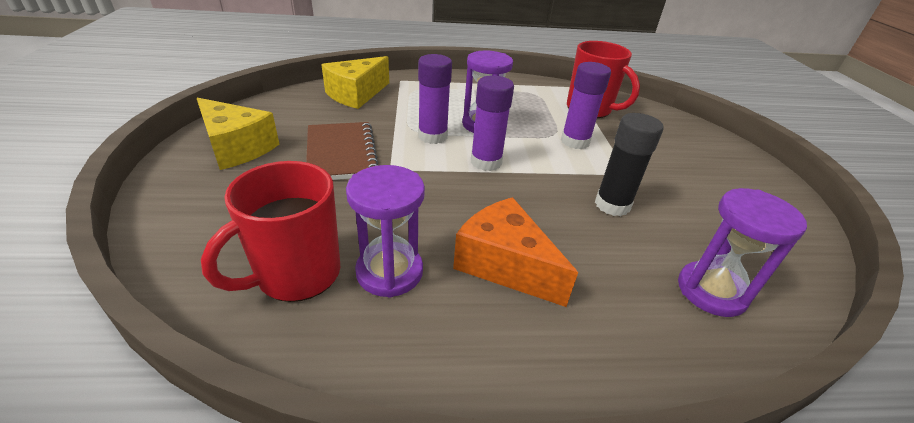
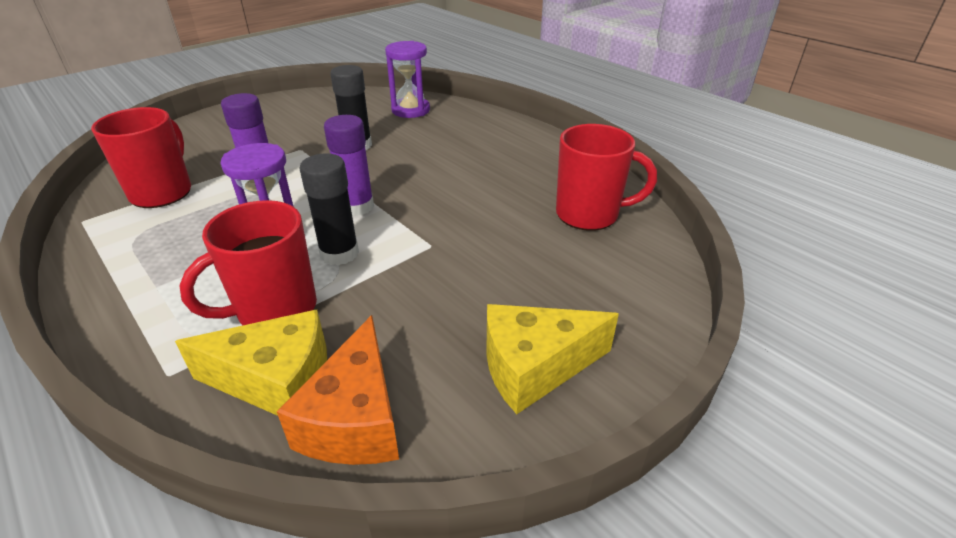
camera: 125 degrees left, 0 degrees up
(237, 148) = (534, 367): yellow cheese -> yellow cheese turned 105 degrees counterclockwise
(341, 153) = (444, 288): brown notebook -> none
(389, 272) = (536, 188): purple hourglass -> none
(407, 106) = (275, 310): none -> red mug
(432, 136) = (339, 253): purple glue stick -> black glue stick
(504, 264) = (473, 160): orange cheese -> orange cheese (355, 419)

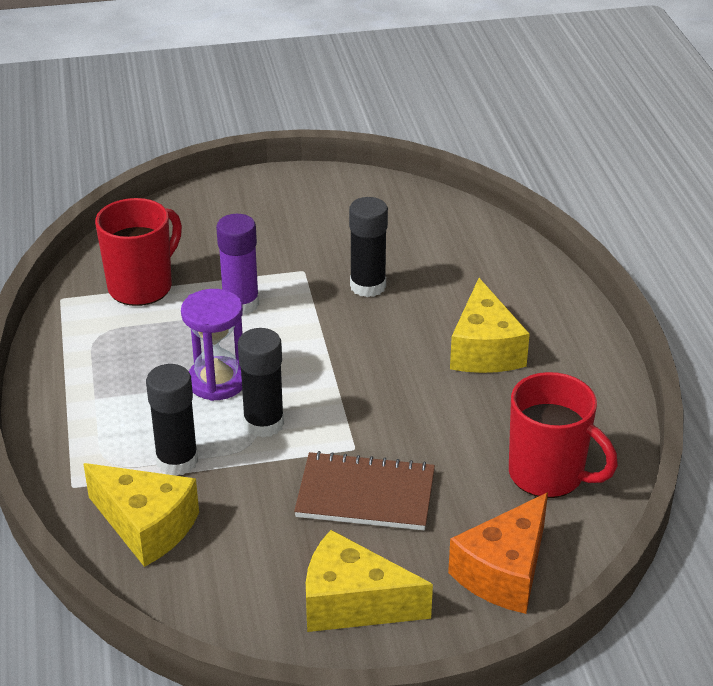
camera: 30 degrees right, 0 degrees up
(275, 310) = (177, 461): red mug -> black glue stick
(355, 419) = (186, 581): orange cheese -> orange cheese (504, 572)
(356, 206) = (314, 373): purple glue stick -> none
(410, 110) = (468, 247): purple hourglass -> none
(469, 275) = (365, 494): none -> brown notebook
(472, 157) = (484, 349): none -> yellow cheese

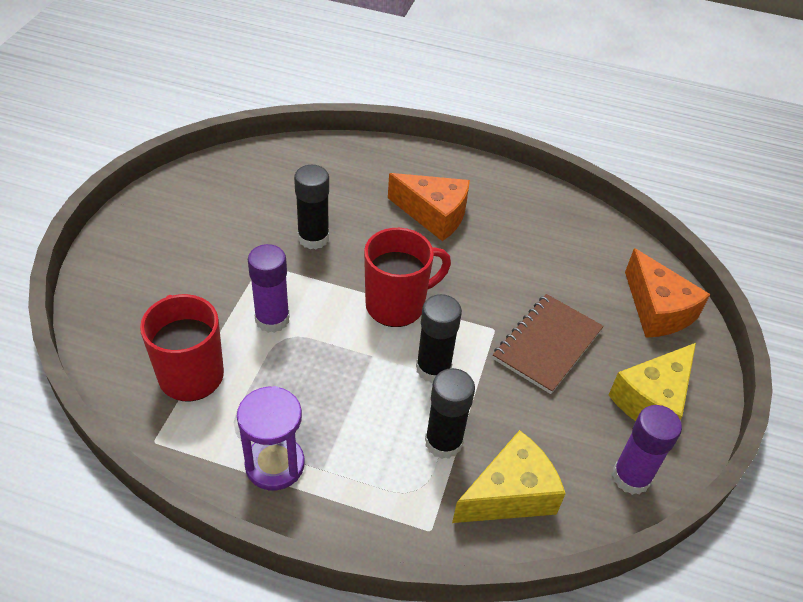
camera: 65 degrees left, 10 degrees up
(217, 381) = (362, 376): purple hourglass -> purple hourglass (275, 464)
(229, 612) = (631, 477): none -> purple glue stick
(484, 349) = (434, 215): yellow cheese -> orange cheese
(548, 475) = (578, 247): red mug -> red mug (397, 305)

